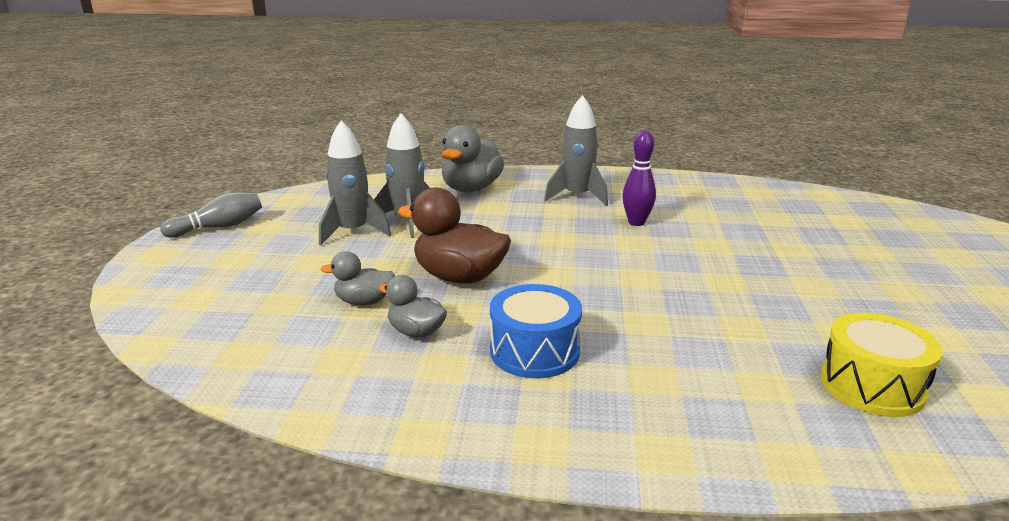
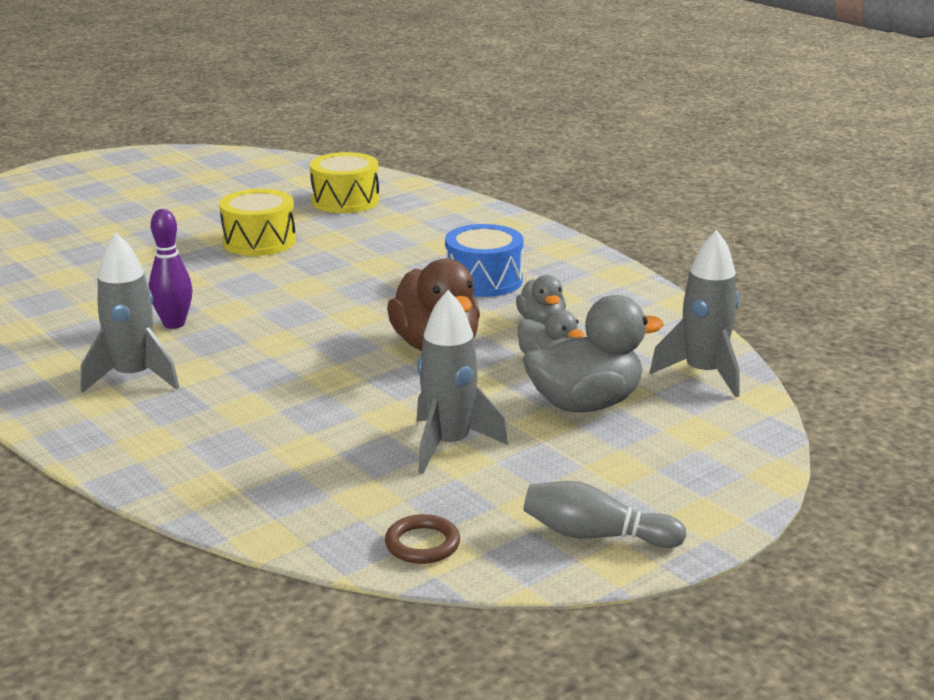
camera: 135 degrees left, 0 degrees up
(305, 198) = (422, 544): none -> brown ring
(408, 222) = (369, 431): grey rocket -> grey rocket (703, 374)
(471, 189) = (202, 448): grey duck -> grey duck (585, 404)
(775, 296) = (259, 241): none -> yellow drum

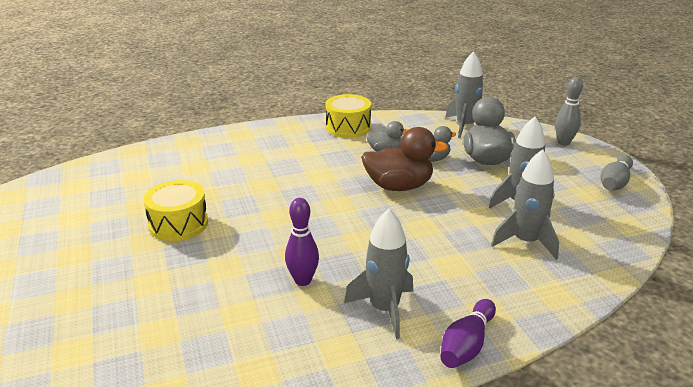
camera: 70 degrees left, 5 degrees up
(79, 434) = (466, 345): none -> purple bowling pin
(332, 457) = (525, 242): none -> grey rocket
(345, 201) = (138, 178): yellow drum -> yellow drum (348, 127)
(422, 544) = (622, 229): brown ring -> none
(483, 280) = (317, 156): blue drum -> none
(730, 475) = (563, 142): none -> grey bowling pin

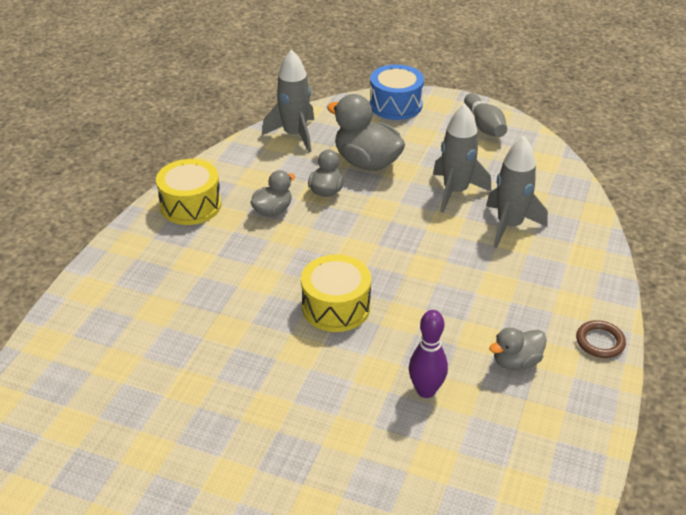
camera: 50 degrees left, 10 degrees up
(178, 224) = (225, 435): yellow drum -> yellow drum (336, 307)
(384, 309) = (516, 362): grey rocket -> grey duck
(399, 186) = (346, 241): brown duck -> none
(466, 345) = (600, 342): purple bowling pin -> brown ring
(563, 142) = (395, 105): grey bowling pin -> blue drum

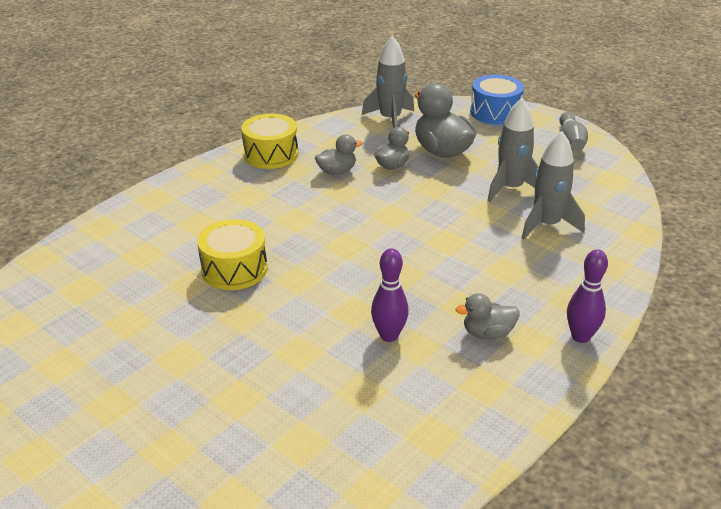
camera: 20 degrees right, 5 degrees down
(336, 307) = (347, 253): yellow drum -> yellow drum (234, 269)
(600, 342) = (580, 337): brown ring -> purple bowling pin

